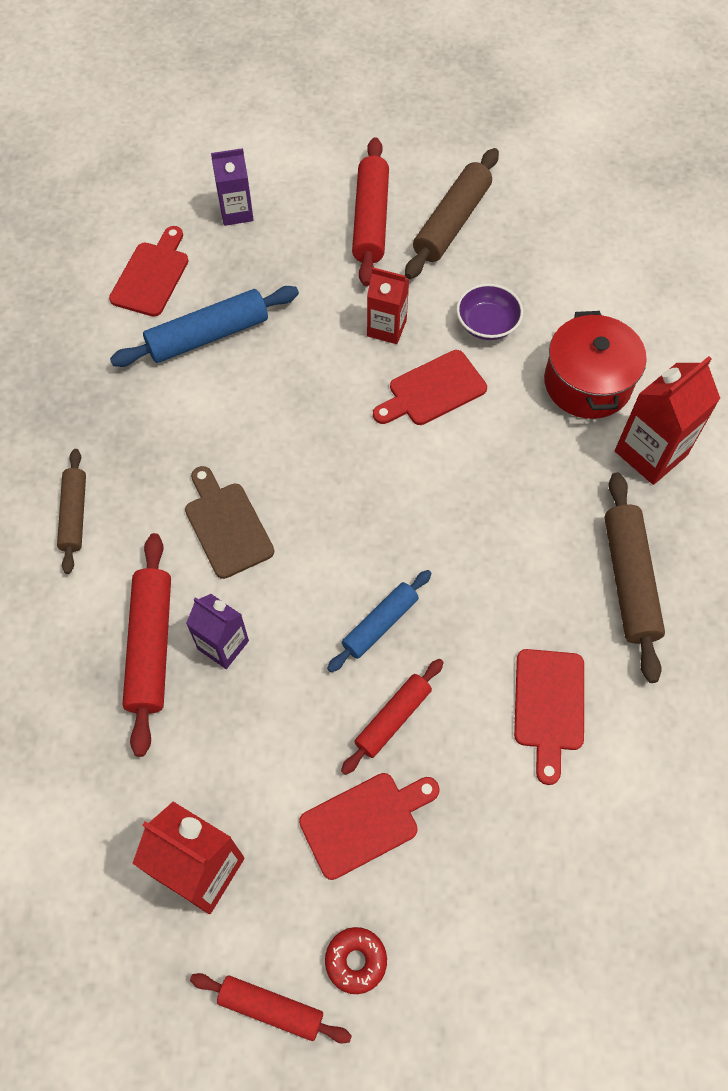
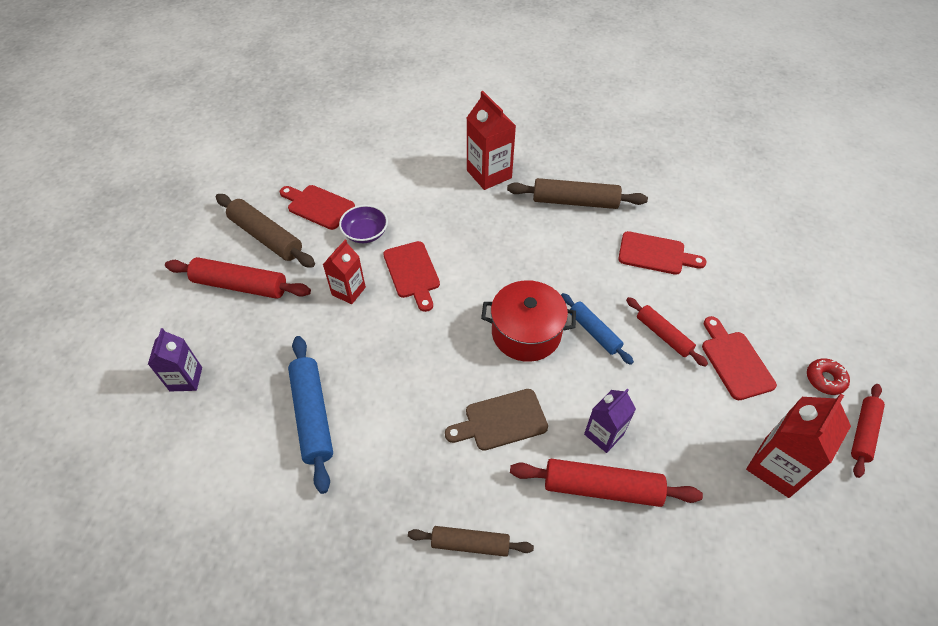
camera: 80 degrees left, 10 degrees down
(152, 275) = (228, 456): red cutting board -> red cutting board (318, 206)
(587, 383) = (430, 192): red pot -> red pot (526, 333)

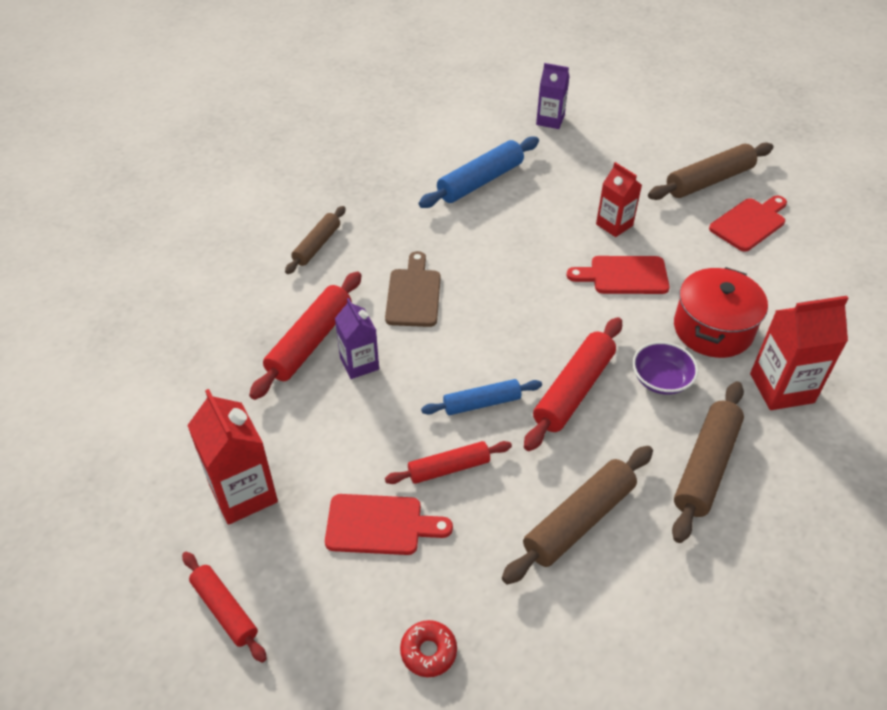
camera: 110 degrees right, 5 degrees down
(240, 285) = (646, 158): red rolling pin -> red rolling pin (573, 390)
(312, 415) = (480, 181): blue rolling pin -> blue rolling pin turned 45 degrees counterclockwise
(365, 233) = (696, 251): purple bowl -> purple bowl (661, 379)
(526, 333) = (505, 344): red pot -> red pot (713, 329)
(655, 254) = (579, 520): red cutting board -> brown rolling pin
(825, 379) = (307, 614): red donut -> red donut (428, 652)

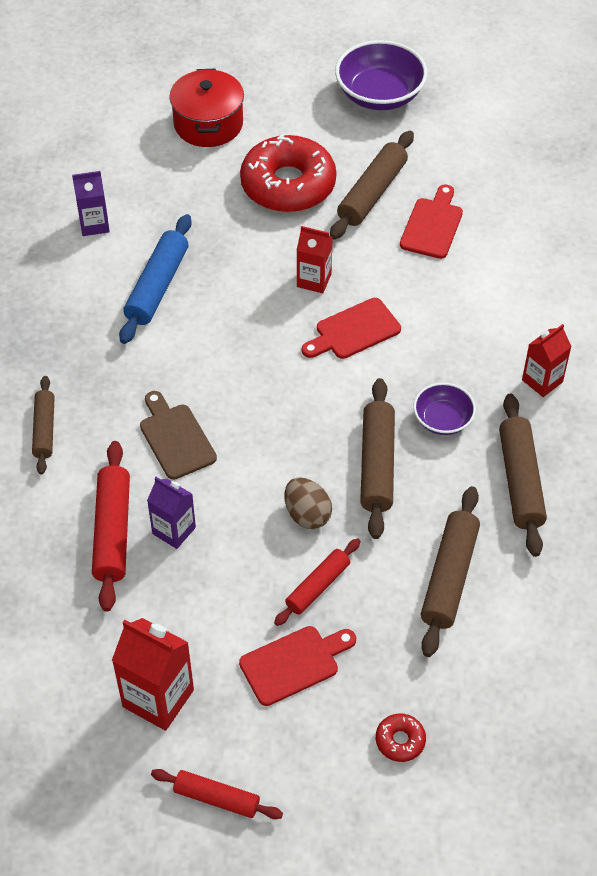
camera: 30 degrees left, 5 degrees up
(481, 403) = (307, 514): blue rolling pin -> brown egg
(550, 120) = (181, 184): purple carton -> purple carton (94, 224)
(573, 390) = (377, 464): red rolling pin -> brown rolling pin
(639, 150) = (288, 185): none -> red donut
(713, 329) = (458, 350): red pot -> red pot (208, 124)
(761, 115) = (379, 95): none -> purple bowl
(781, 388) = (542, 381): red carton -> red carton, size x0.65

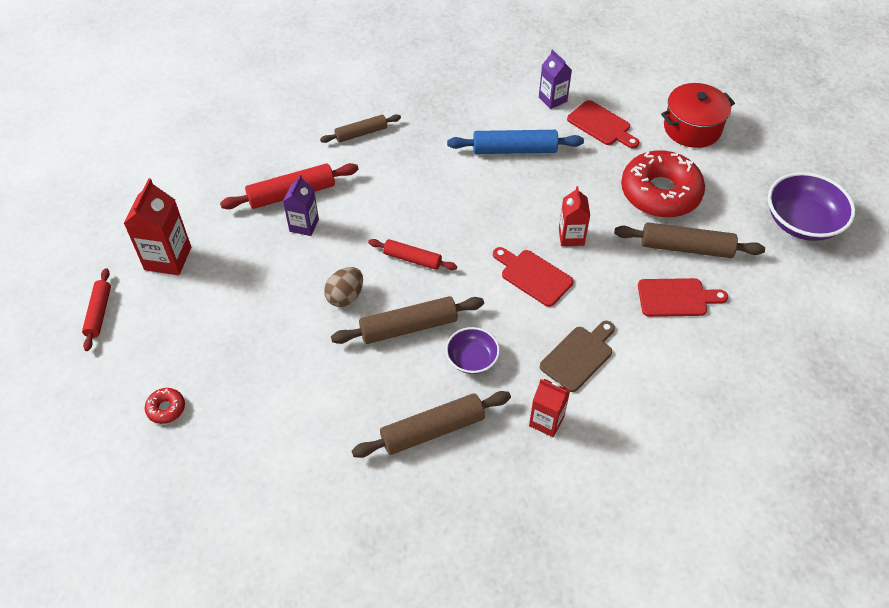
camera: 70 degrees right, 0 degrees up
(176, 438) = (383, 202): brown cutting board -> brown cutting board (579, 356)
(294, 664) = (214, 325): red cutting board -> red cutting board (601, 125)
(317, 586) = (284, 321): red rolling pin -> red rolling pin (412, 259)
(449, 577) = (320, 403): brown rolling pin -> none

